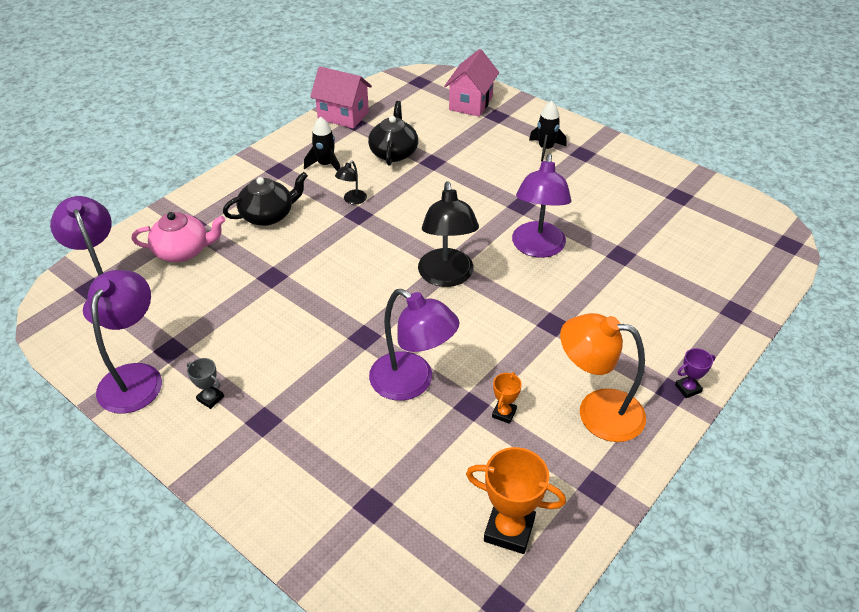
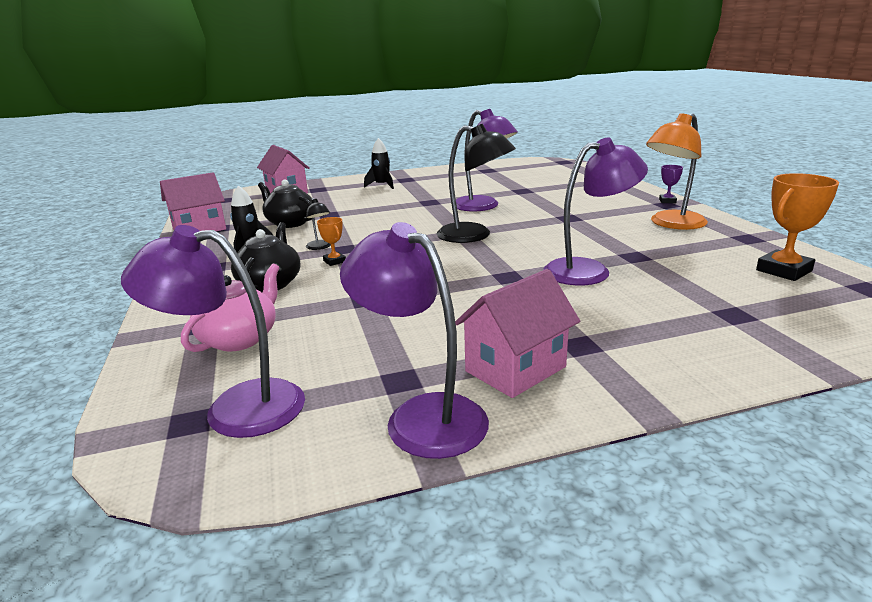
camera: 55 degrees left, 20 degrees down
(210, 398) = (515, 369): grey trophy -> pink house
(504, 413) = (652, 248): orange trophy -> orange trophy (334, 261)

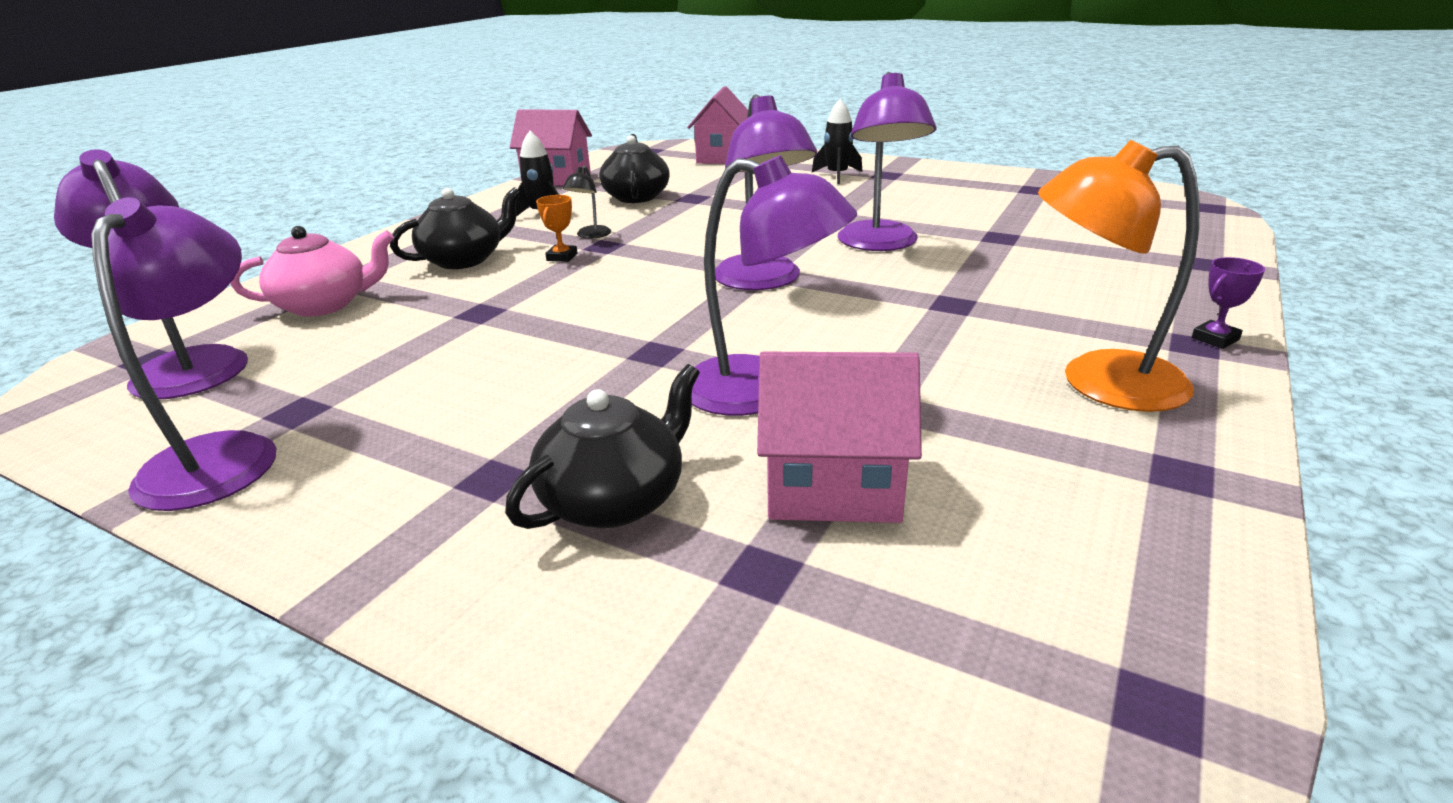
camera: 45 degrees right, 5 degrees up
(474, 235) = (762, 281): black lamp -> purple lamp
(515, 369) = (378, 462): pink house -> pink house (833, 489)
(642, 324) = (615, 499): none -> black teapot
(783, 270) = (1070, 564): orange trophy -> none

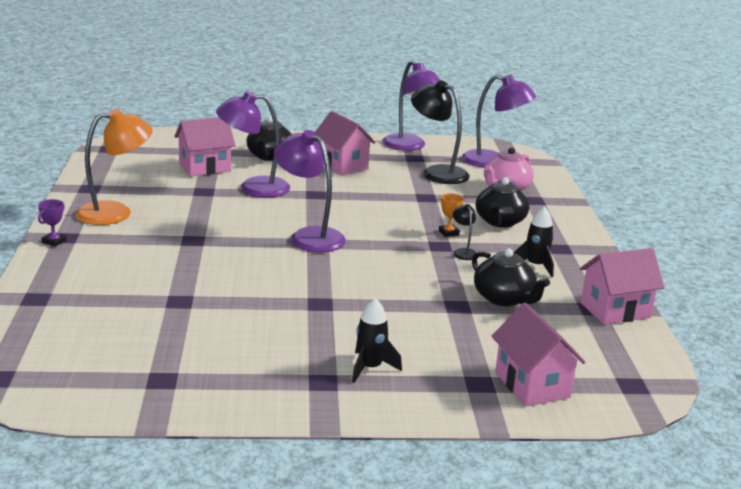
camera: 145 degrees right, 5 degrees down
(348, 359) = (437, 172): none -> black lamp
(487, 421) = (342, 165): none -> pink house
(880, 244) = (262, 278): purple lamp -> none

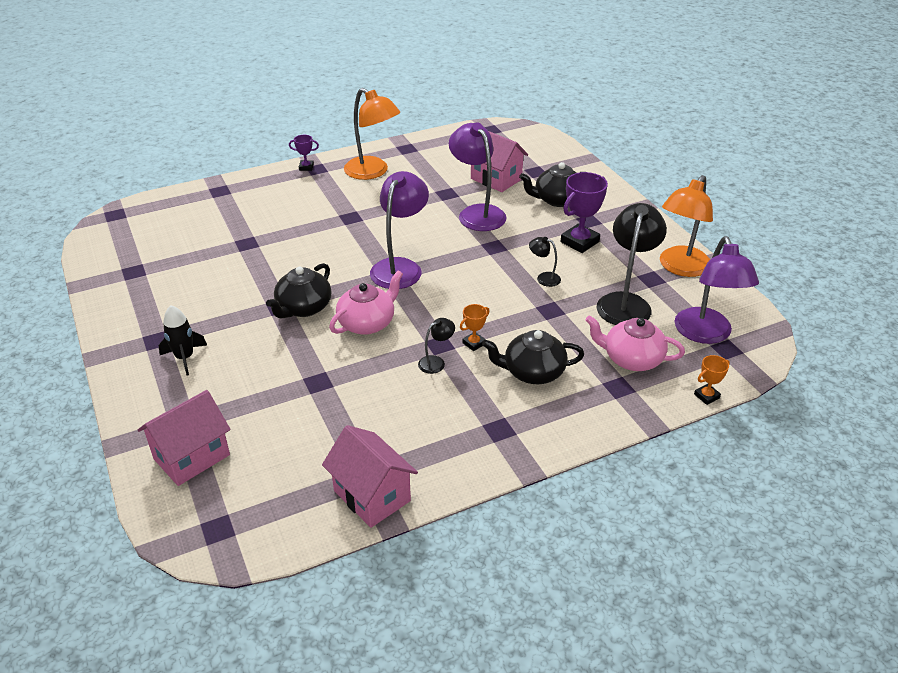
camera: 70 degrees right, 15 degrees up
(342, 165) = (579, 242): pink house -> purple trophy
(380, 189) = (544, 278): none -> black lamp
(385, 268) = (367, 323): none -> pink teapot
(409, 146) = (680, 268): purple lamp -> orange lamp
(504, 298) = (350, 409): black teapot -> black teapot (303, 308)
(535, 266) = (440, 418): black rocket -> none
(559, 179) = (706, 396): none -> orange trophy

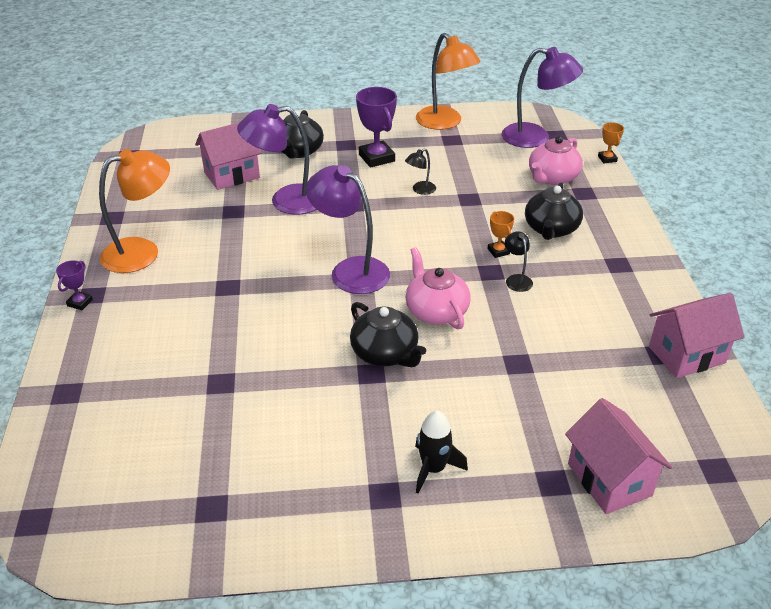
camera: 70 degrees left, 0 degrees up
(625, 302) = (478, 160): black lamp -> none

